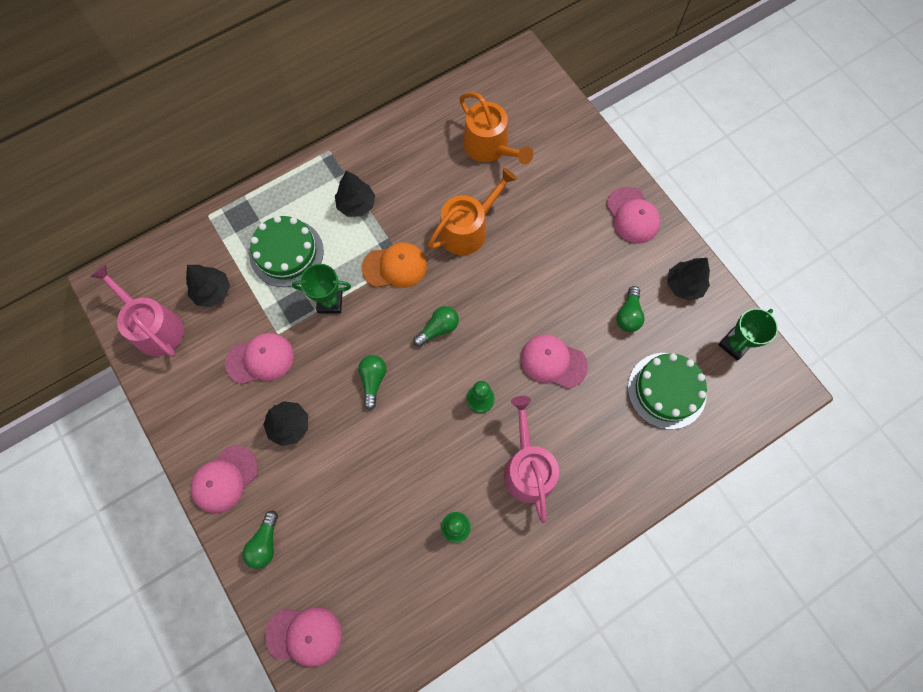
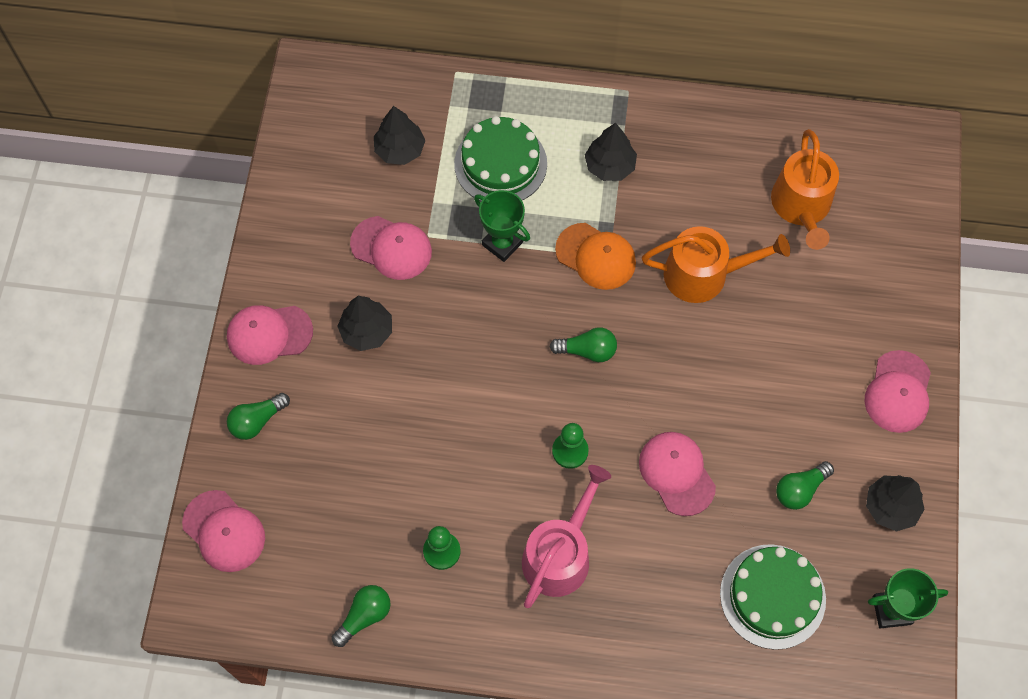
camera: 40 degrees right, 5 degrees down
(154, 327) = (320, 144): pink watering can -> none
(373, 381) = (480, 351): green light bulb -> green light bulb (364, 616)

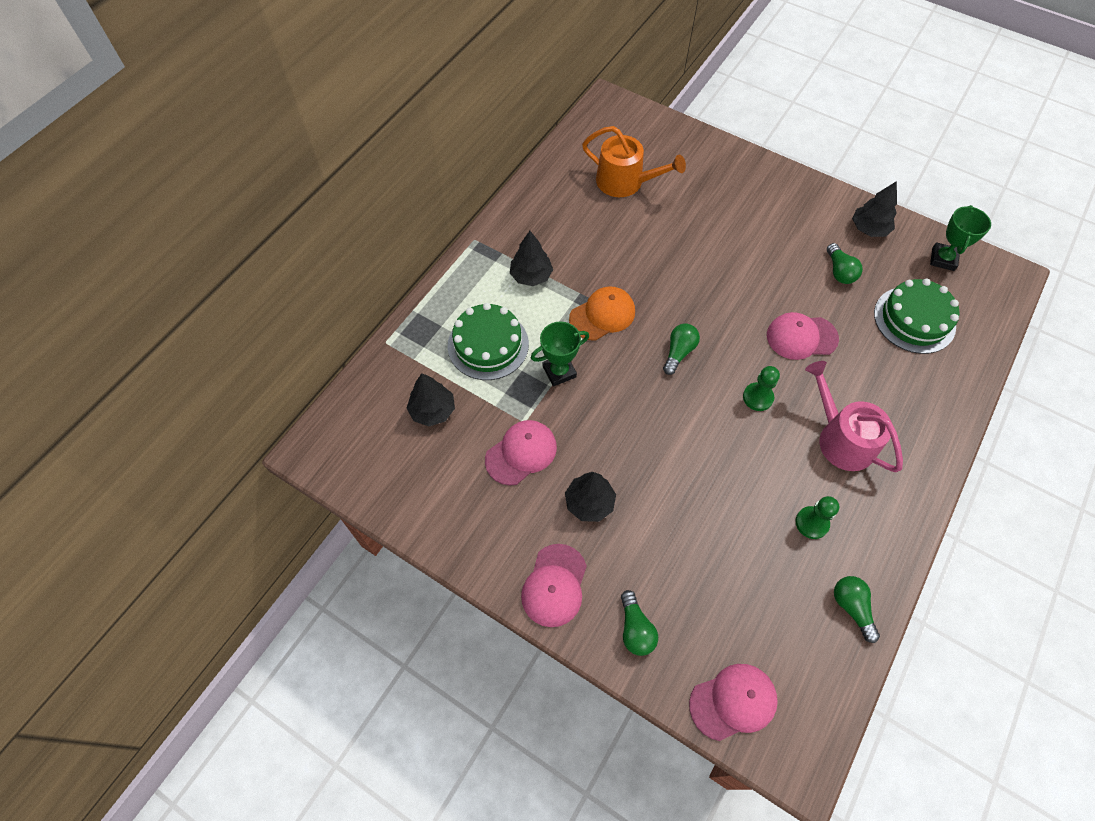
camera: 65 degrees left, 5 degrees down
(703, 274) = (650, 257): orange watering can -> none
(898, 392) = (787, 191): pink cap -> none

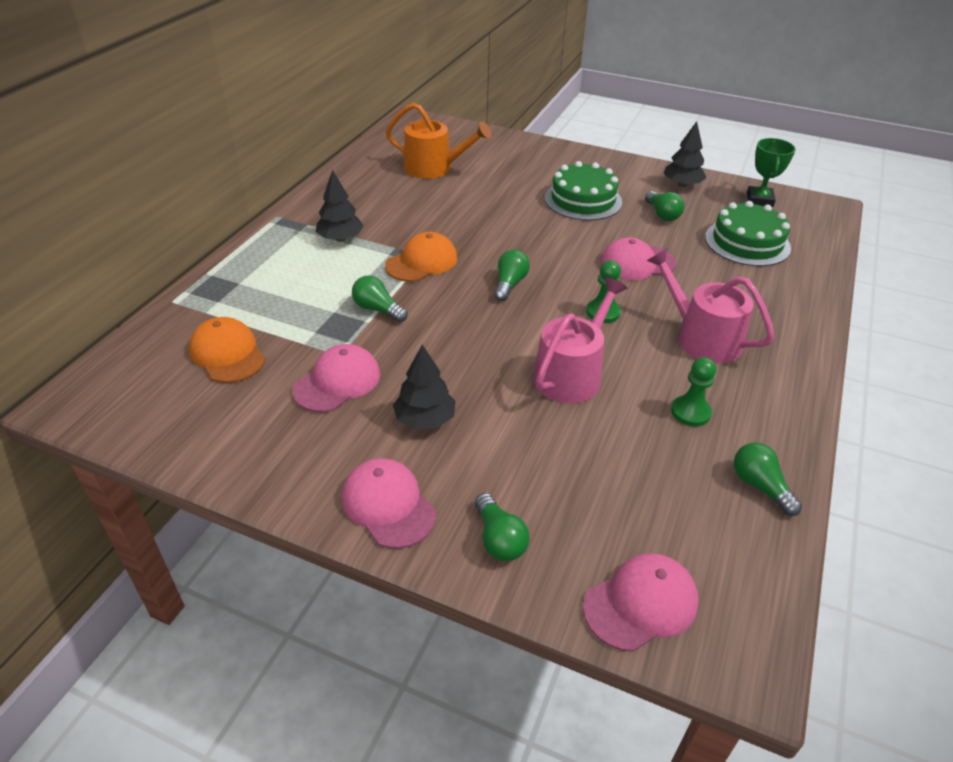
camera: 10 degrees left, 20 degrees down
(432, 410) = (227, 354): black tree -> orange cap
(488, 345) = (294, 294): green cake -> green cake (583, 200)
(554, 585) = (388, 505): pink cap -> pink cap turned 135 degrees clockwise
(559, 372) = (377, 309): green trophy -> green light bulb
(717, 467) = (571, 374): none -> pink watering can

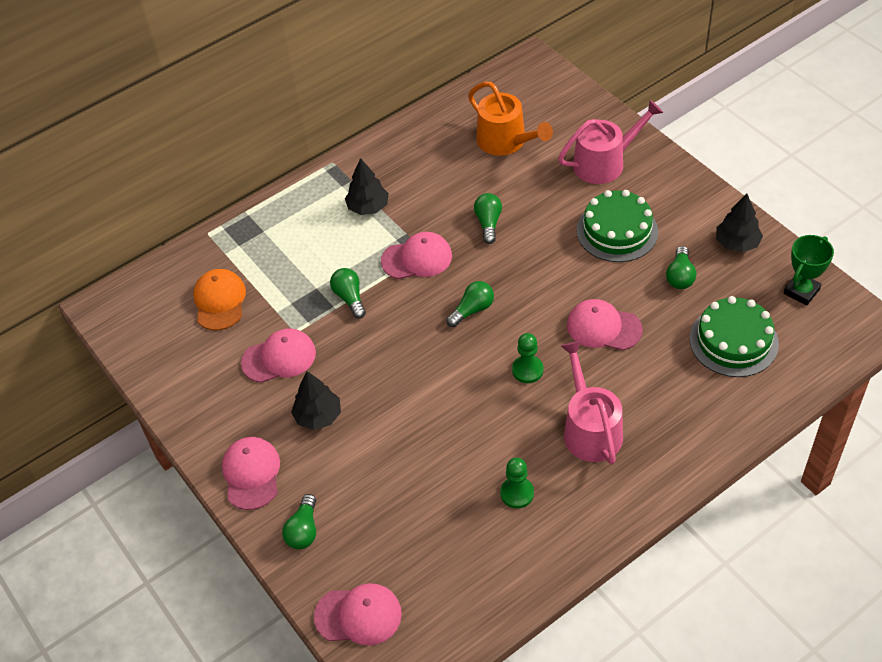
camera: 35 degrees right, 10 degrees up
(422, 262) = (417, 258): orange cap -> pink cap
(571, 374) = (453, 420): pink watering can -> pink watering can (604, 163)
(760, 486) = (513, 575): green light bulb -> green light bulb (488, 223)

